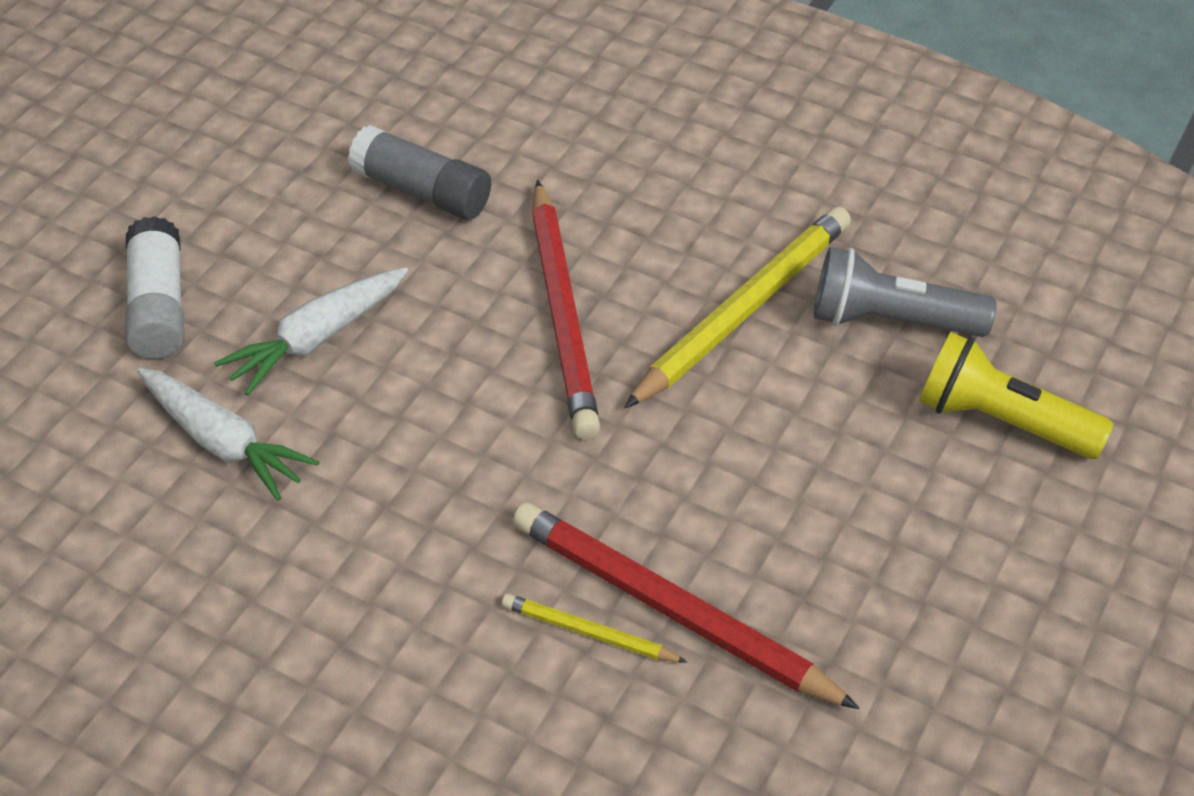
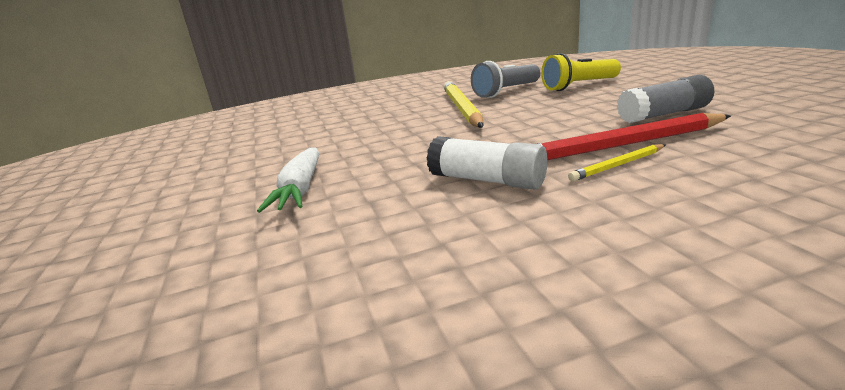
camera: 45 degrees left, 25 degrees down
(159, 306) = (171, 231): white glue stick -> white glue stick (487, 180)
(223, 442) = (311, 238): white carrot -> none
(422, 191) = (276, 147): grey glue stick -> grey glue stick (663, 114)
(563, 314) = (403, 135): red pencil -> none

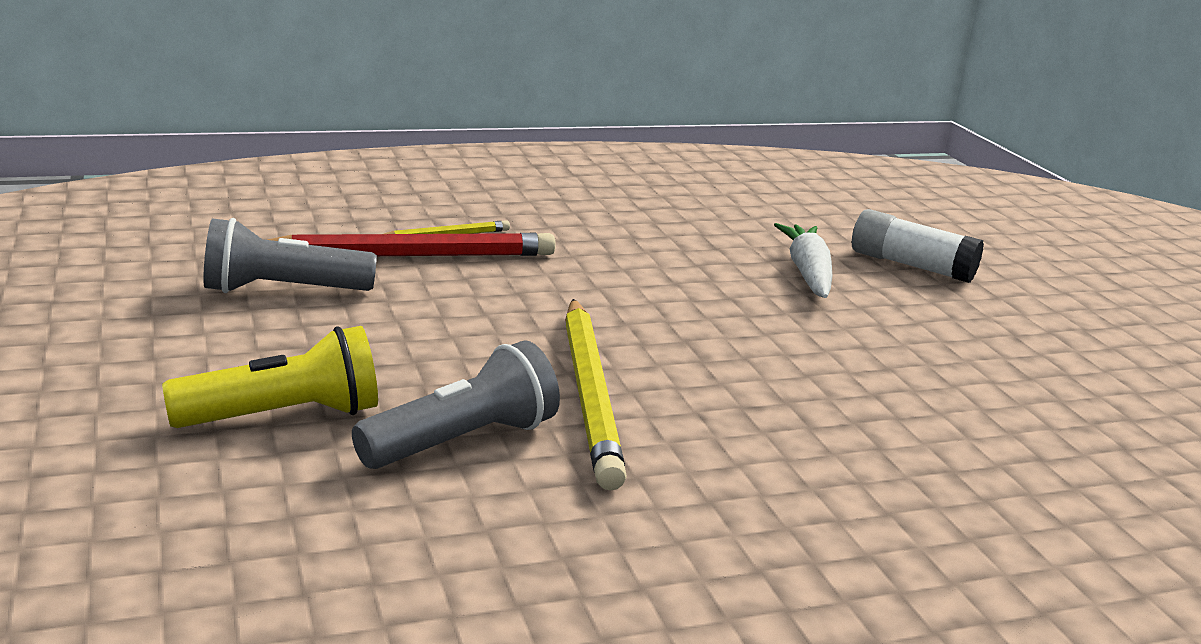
camera: 175 degrees right, 0 degrees up
(487, 180) = (590, 245): white glue stick -> white glue stick (911, 265)
(663, 114) = (283, 290): grey glue stick -> grey flashlight

